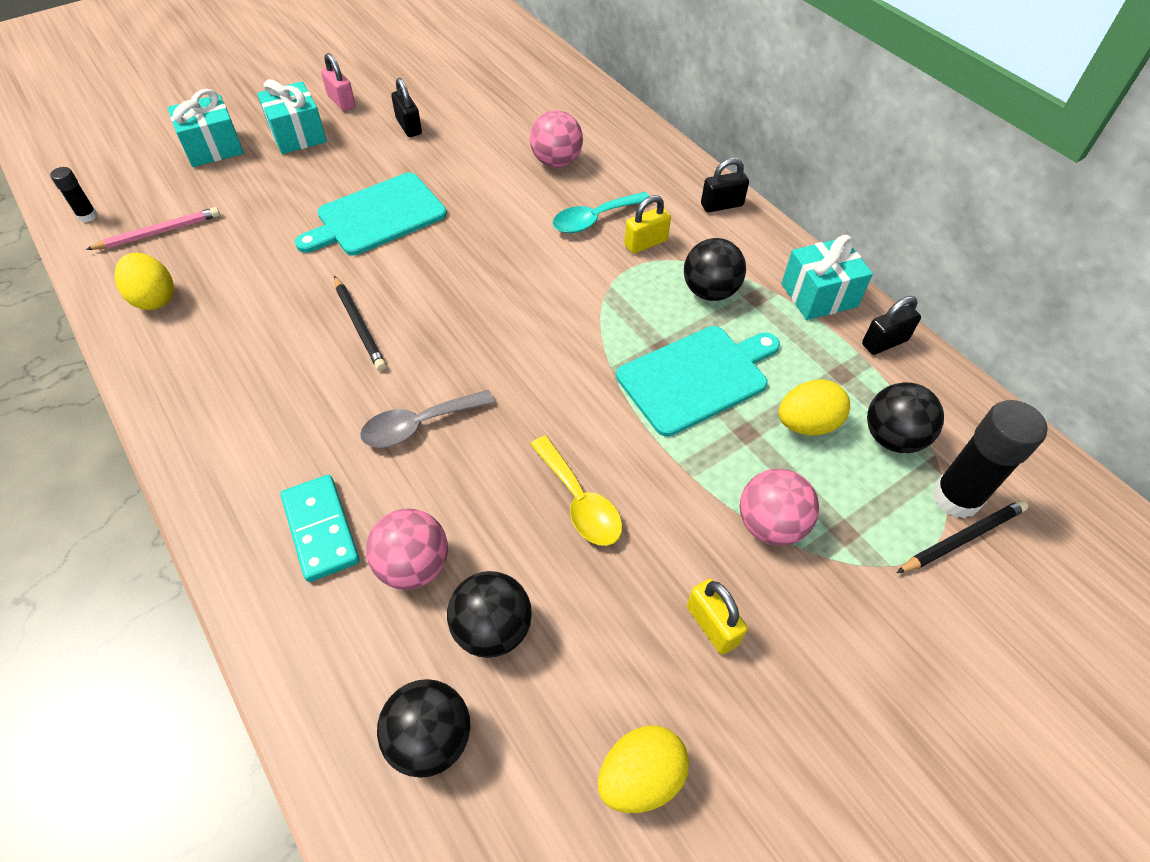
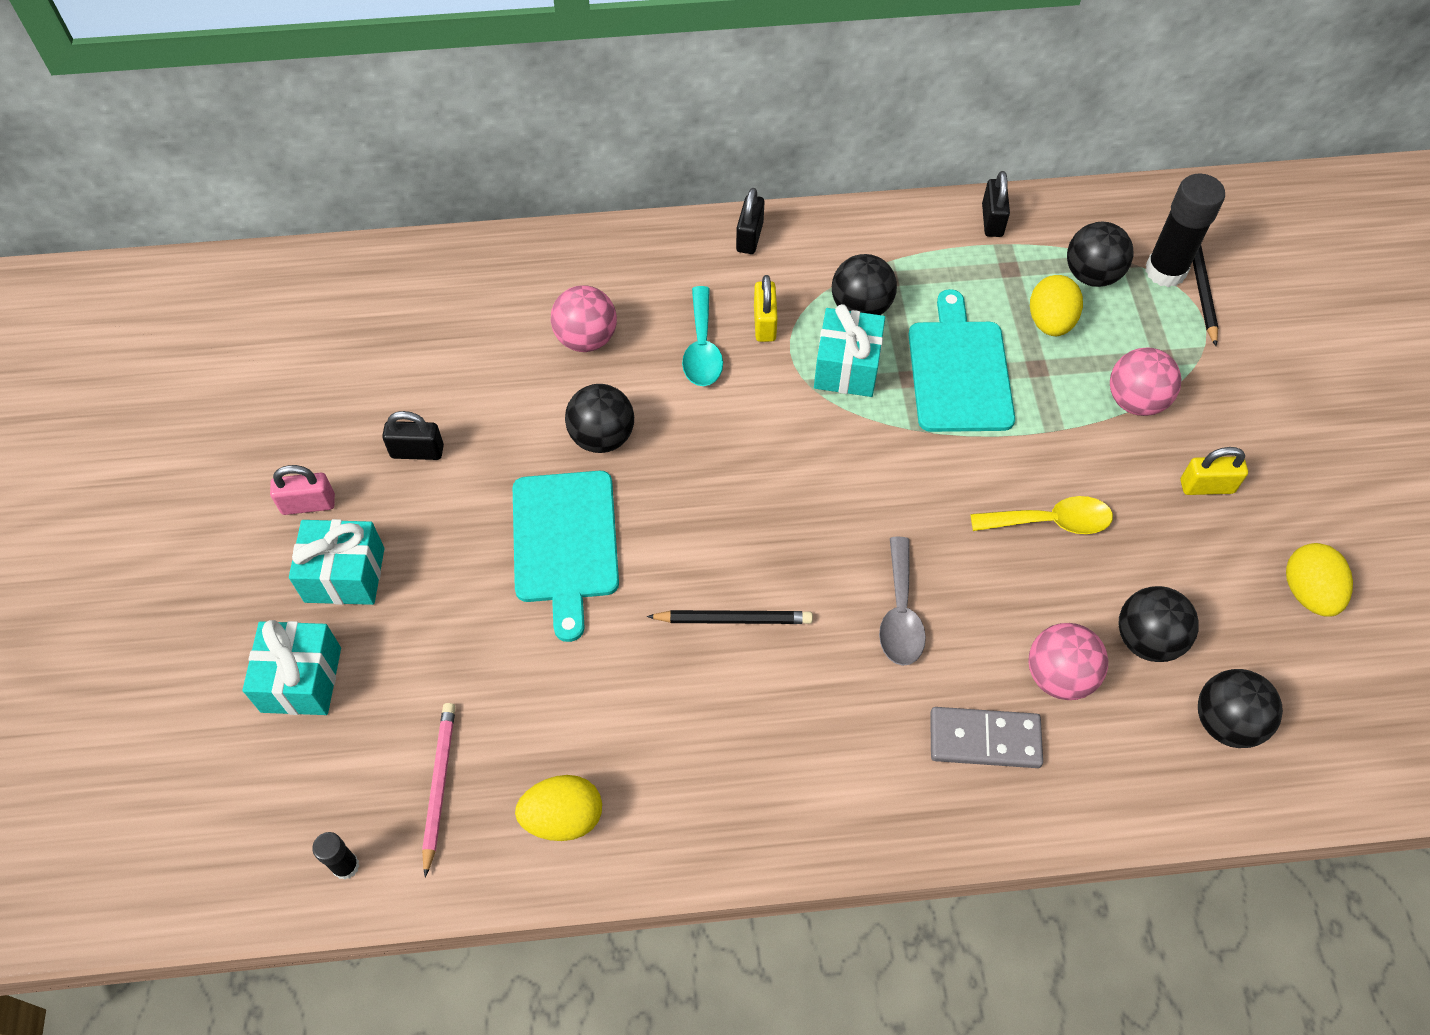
camera: 60 degrees left, 5 degrees up
(320, 529) = (984, 740): turquoise domino -> grey domino
(477, 200) = (602, 437): none -> black ball
(819, 295) = (912, 232): turquoise gift -> turquoise gift (846, 367)

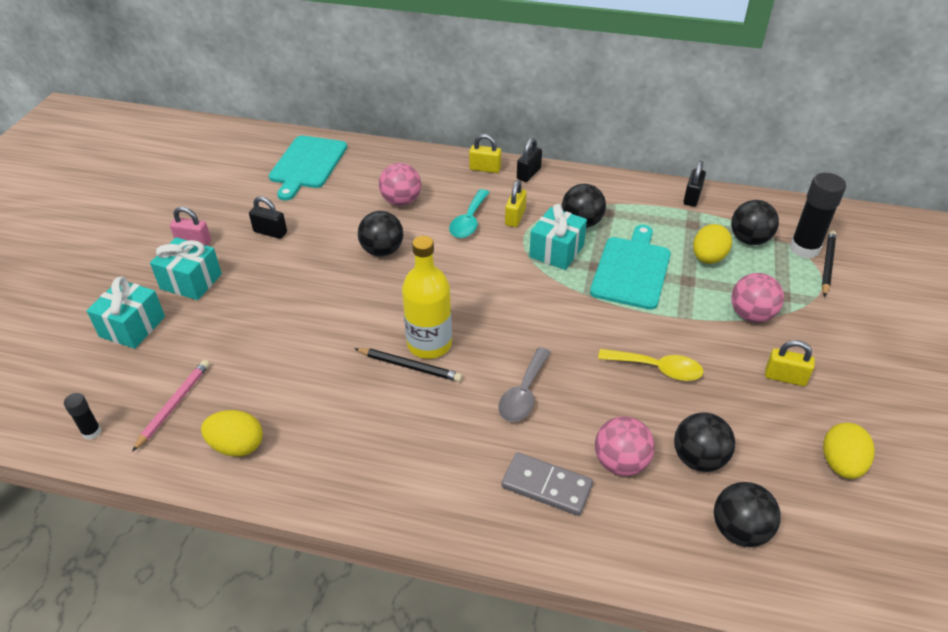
camera: 20 degrees right, 15 degrees down
(565, 542) = (328, 298): turquoise cutting board -> turquoise cutting board (307, 164)
(682, 244) = (485, 169): none -> yellow padlock
(743, 575) = (429, 344): none -> yellow bottle

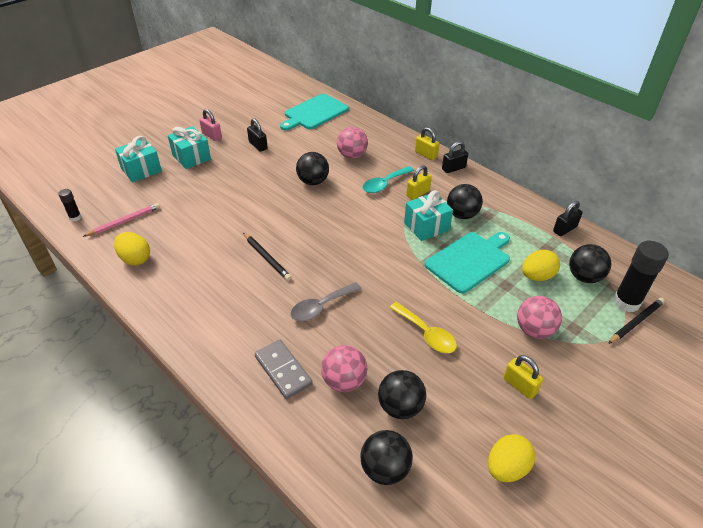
camera: 30 degrees right, 0 degrees up
(429, 344) = (290, 250): yellow bottle -> none

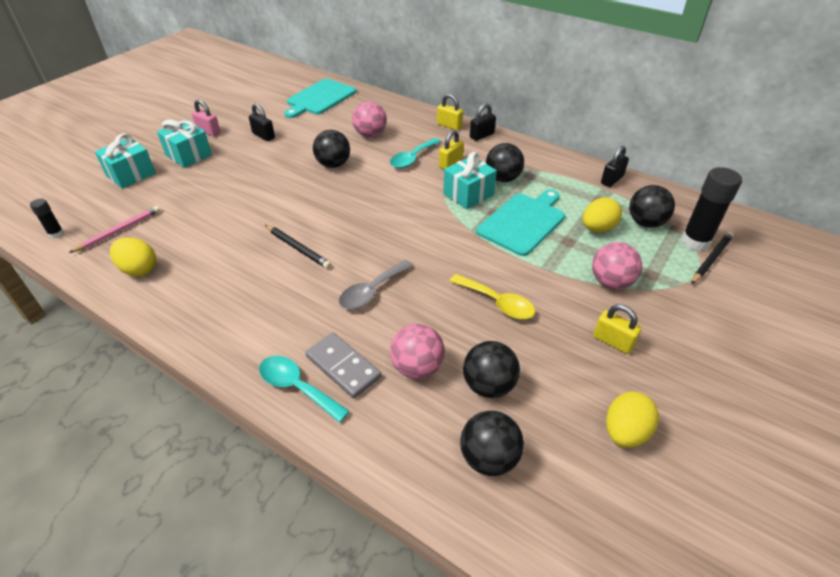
camera: 10 degrees left, 0 degrees up
(242, 382) = (297, 387): none -> turquoise spoon

